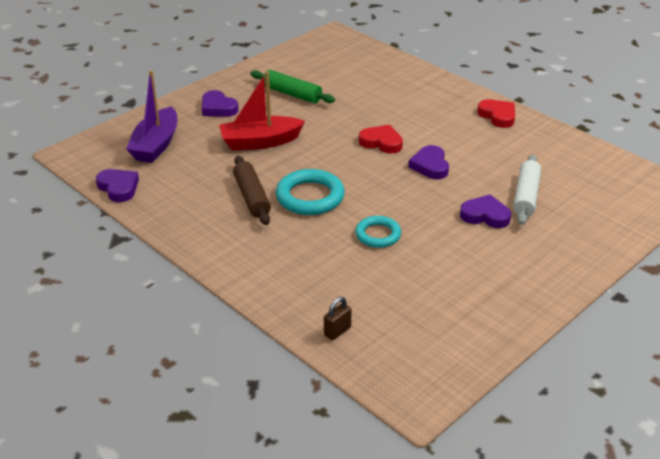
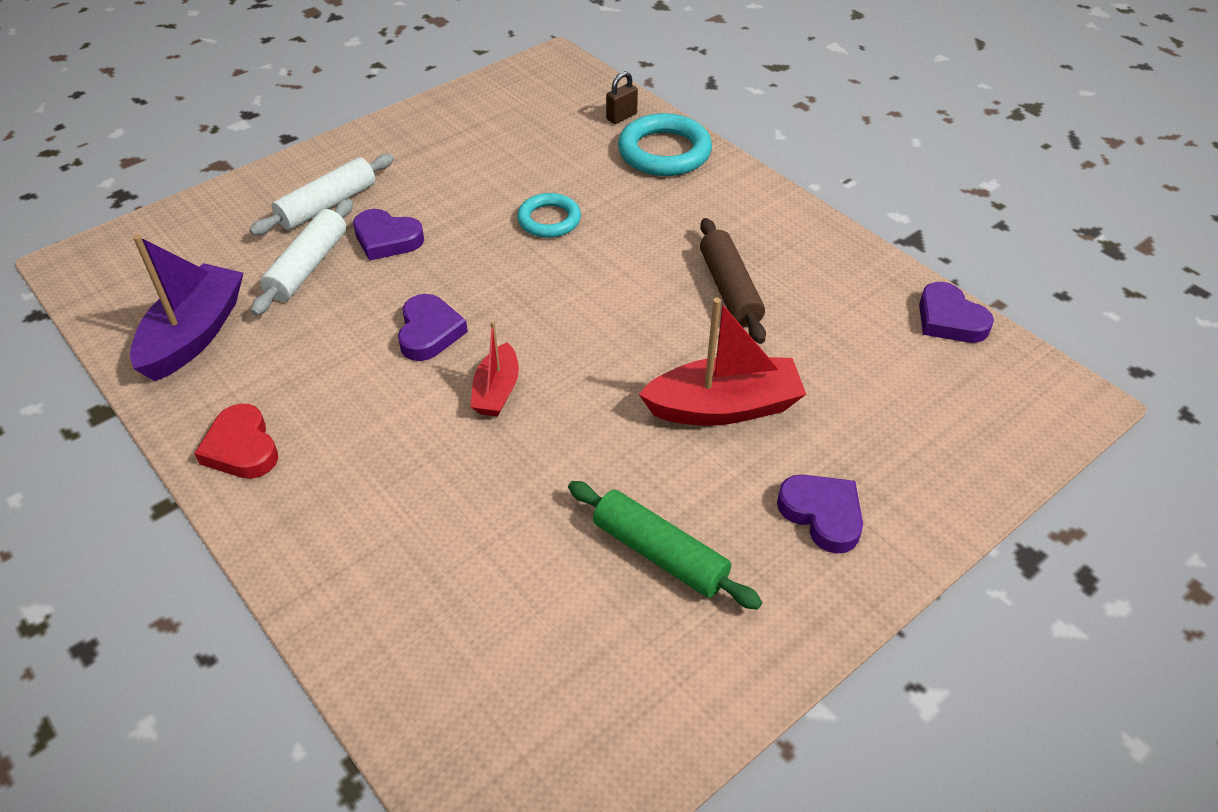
camera: 175 degrees left, 10 degrees up
(156, 145) = (921, 412): purple boat -> purple boat (194, 334)
(310, 197) = (638, 284): turquoise ring -> turquoise ring (664, 152)
(381, 142) = (497, 391): red heart -> red boat
(542, 236) = (327, 205): none -> white rolling pin

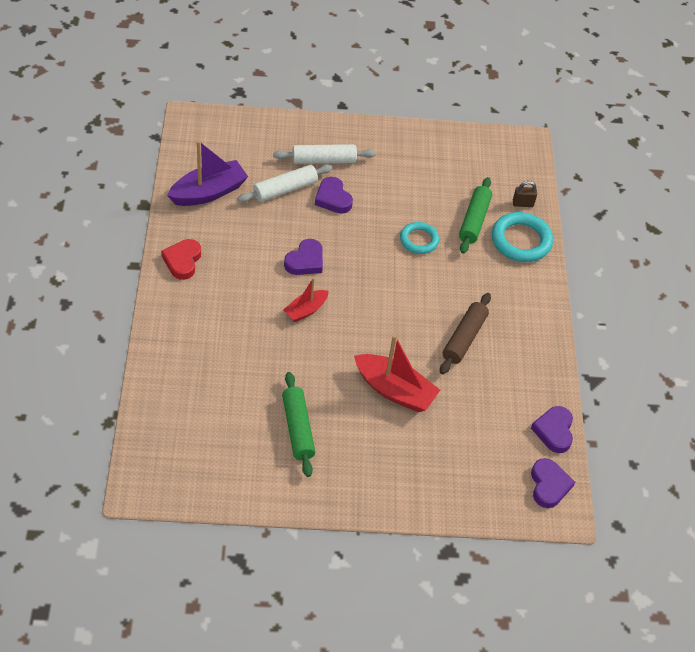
camera: 35 degrees right, 5 degrees up
(588, 163) = (474, 220): none -> green rolling pin
(822, 514) = (381, 466): purple heart -> purple heart (549, 485)

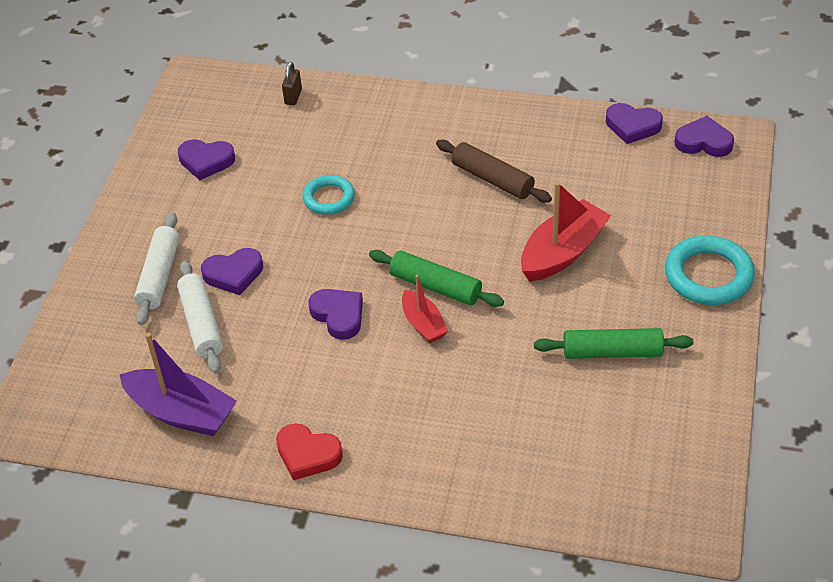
camera: 70 degrees left, 5 degrees down
(209, 192) = (181, 413): purple boat -> purple boat turned 135 degrees clockwise
(439, 165) = (206, 161): none -> purple heart
(474, 220) = (309, 143): green rolling pin -> green rolling pin (435, 286)
(521, 240) = (351, 108): turquoise ring -> turquoise ring (708, 275)

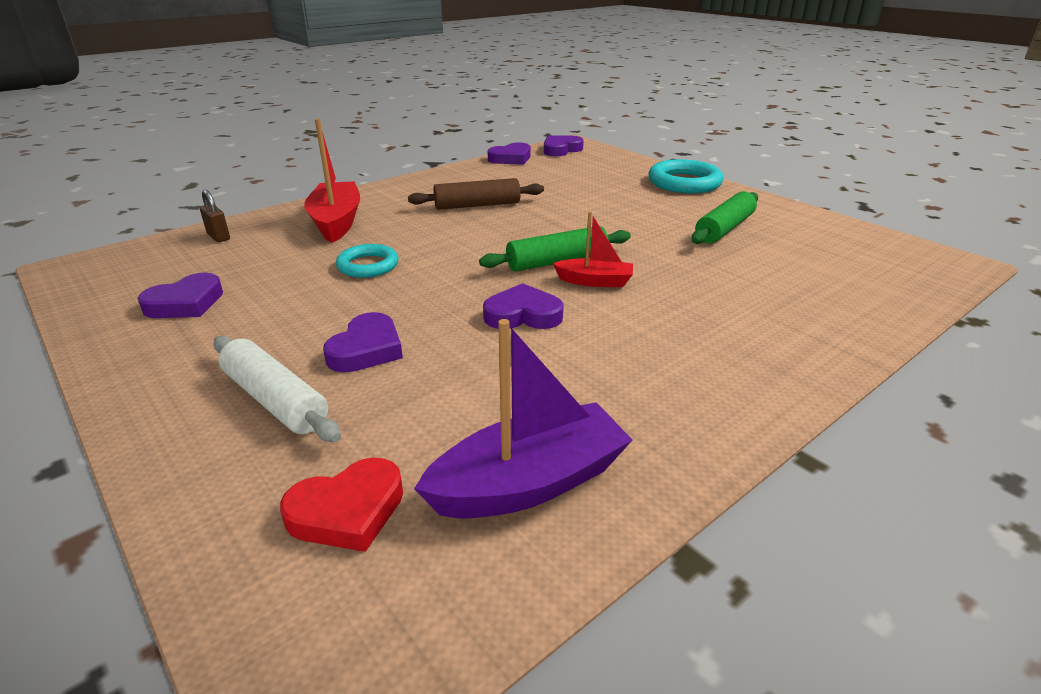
camera: 55 degrees left, 15 degrees down
(201, 324) = (402, 401): white rolling pin -> none
(307, 454) = (708, 410): red heart -> red heart (347, 511)
(563, 252) = (594, 210): red boat -> red boat (336, 222)

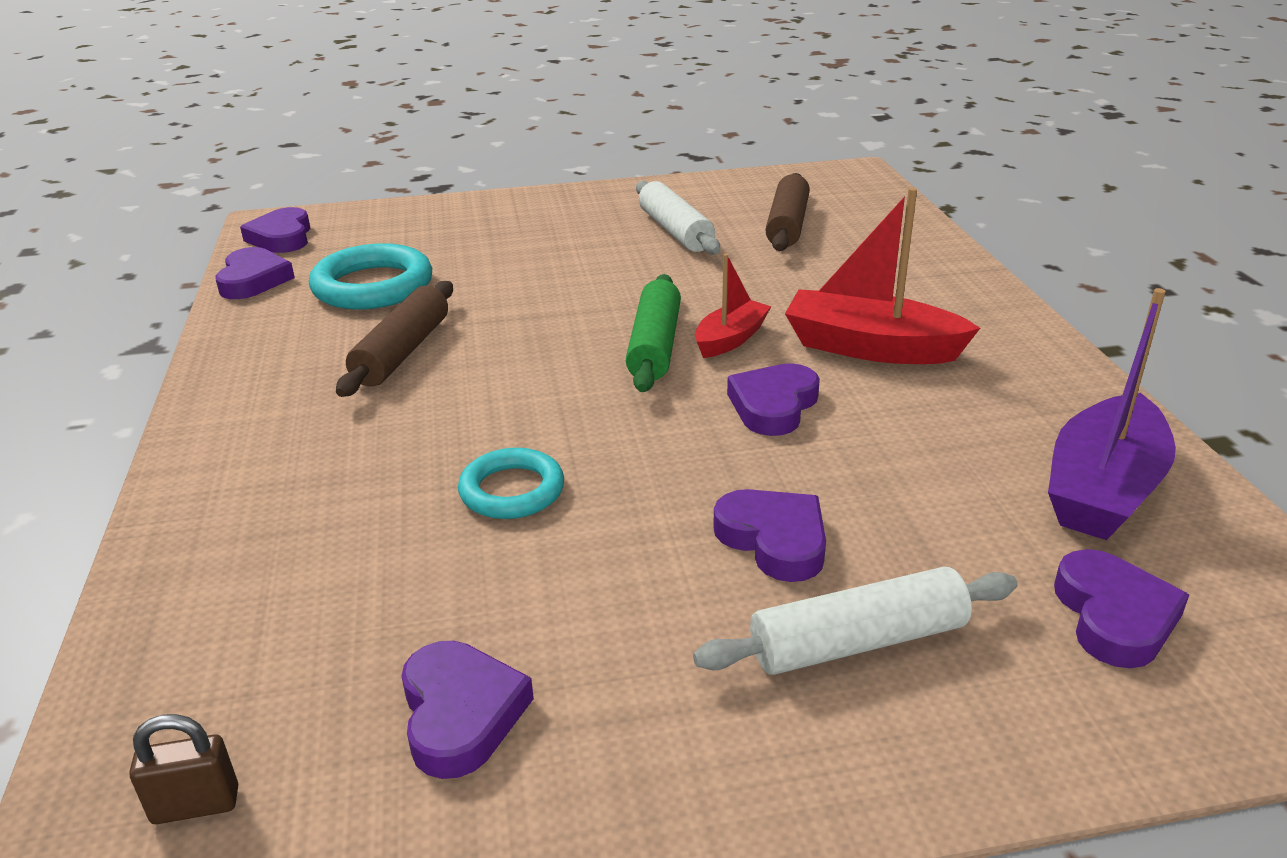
camera: 60 degrees left, 0 degrees up
(218, 237) = (181, 643): brown padlock -> brown padlock (196, 805)
(336, 222) = (295, 490): red boat -> red boat (870, 348)
(347, 511) = (1114, 616): red heart -> purple heart
(529, 483) = (1102, 489): purple boat -> purple boat turned 150 degrees counterclockwise
(684, 183) = (522, 207): turquoise ring -> turquoise ring (373, 286)
(724, 229) = (675, 231): green rolling pin -> white rolling pin
(801, 260) = (787, 225): none -> brown rolling pin

